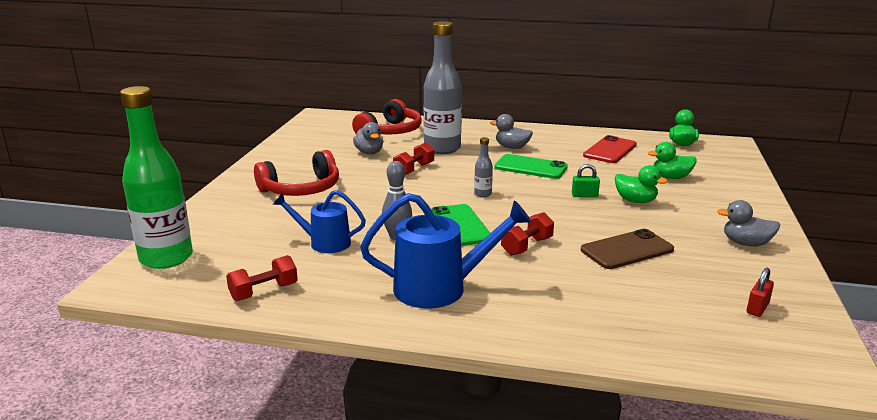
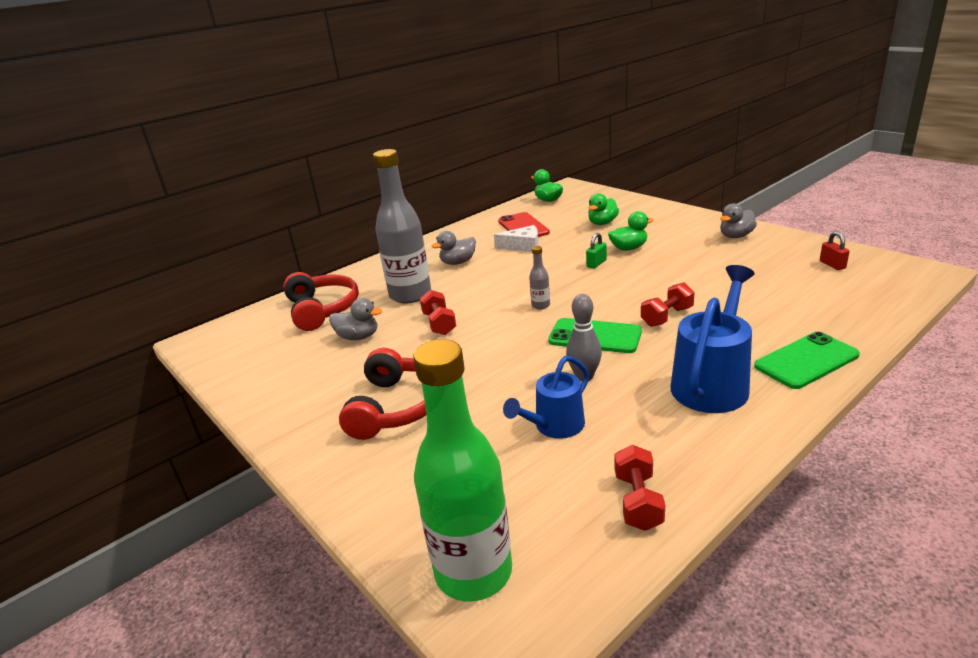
camera: 50 degrees left, 5 degrees up
(527, 246) = (667, 317): red dumbbell -> red dumbbell turned 60 degrees clockwise
(530, 167) = (512, 267): green phone -> green phone (806, 361)
(574, 160) = (523, 246): none -> white cheese
(626, 250) = (710, 279): brown phone -> none

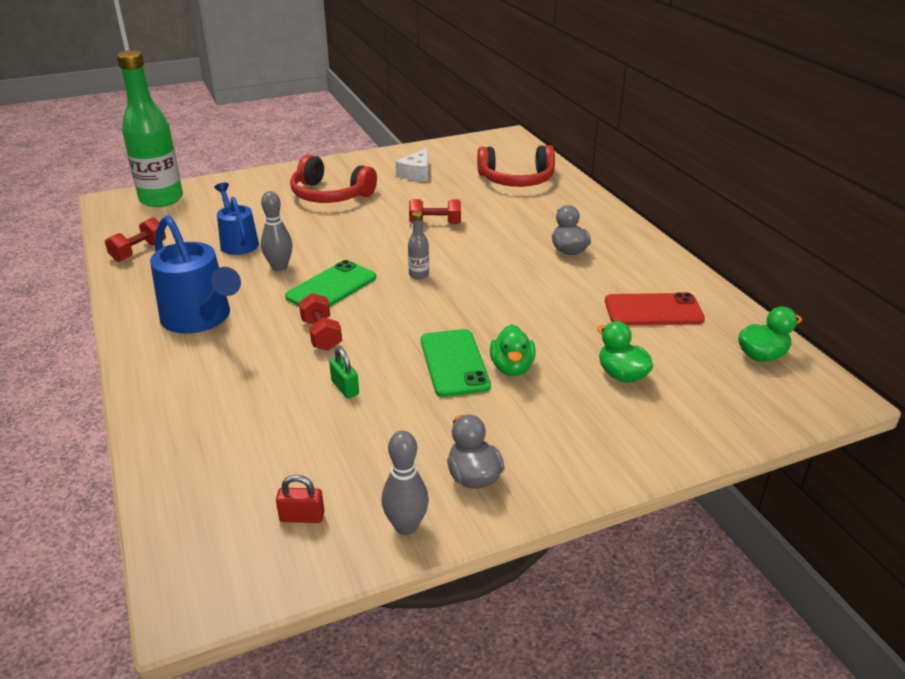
camera: 105 degrees right, 5 degrees up
(358, 337) = (448, 190): grey duck -> none
(410, 295) = (509, 218): grey bottle -> none
(523, 246) = (584, 297): white cheese -> white cheese (417, 173)
(596, 263) = (487, 331): green padlock -> green padlock (345, 388)
(638, 501) = (139, 251): red dumbbell -> red dumbbell turned 75 degrees counterclockwise
(793, 241) = (406, 526): none -> grey bowling pin
(806, 361) = (164, 379): green phone -> green phone (454, 363)

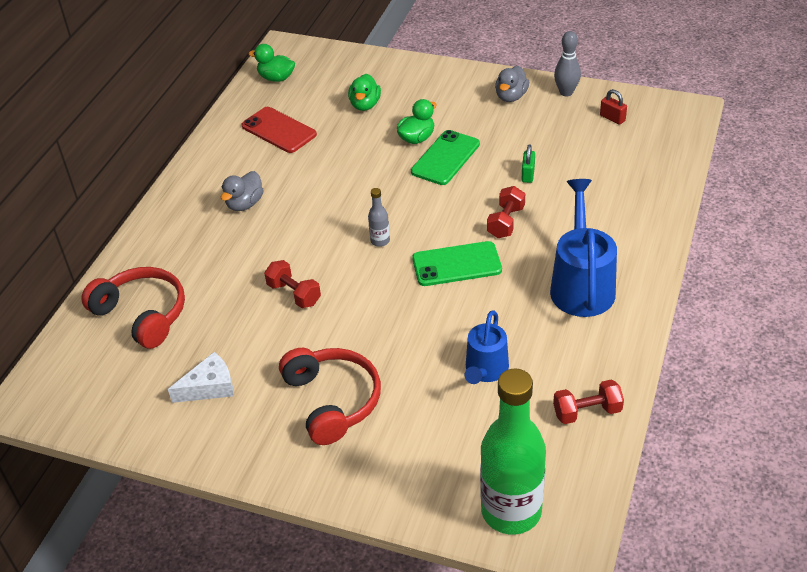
camera: 135 degrees left, 10 degrees up
(279, 267) = (476, 312): grey bowling pin -> none

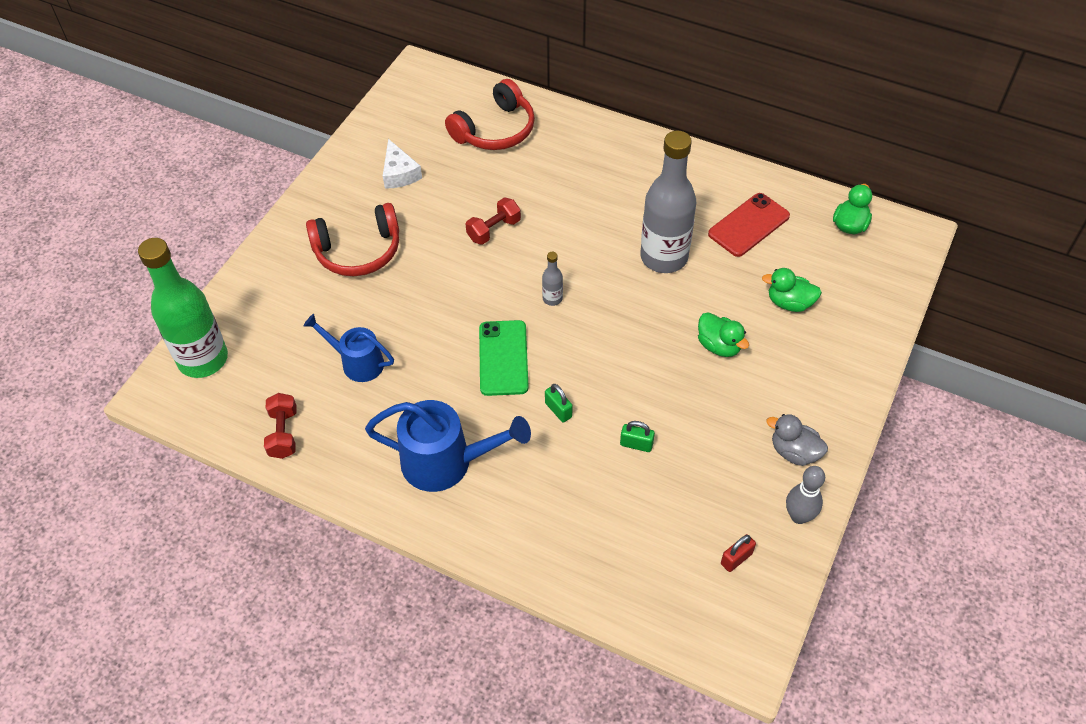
camera: 95 degrees right, 10 degrees up
(245, 204) = (629, 196): grey duck -> none
(321, 176) = (664, 257): none -> grey bottle
(445, 158) = (679, 368): green phone -> none
(506, 222) = (558, 410): red dumbbell -> green padlock

